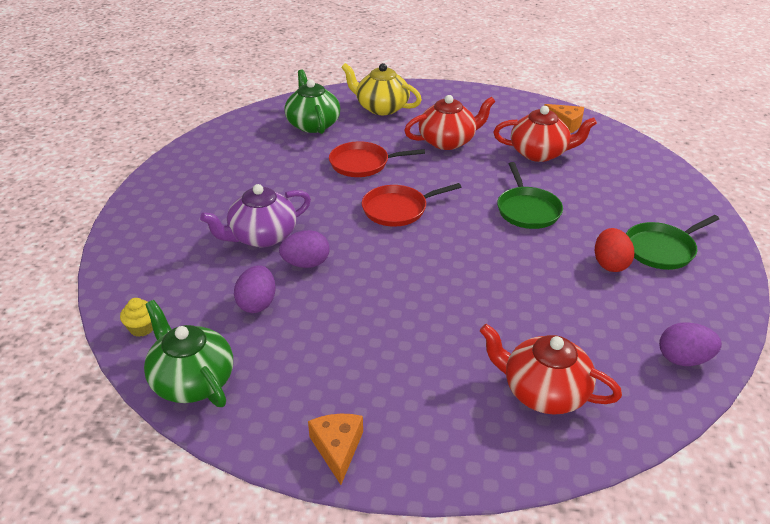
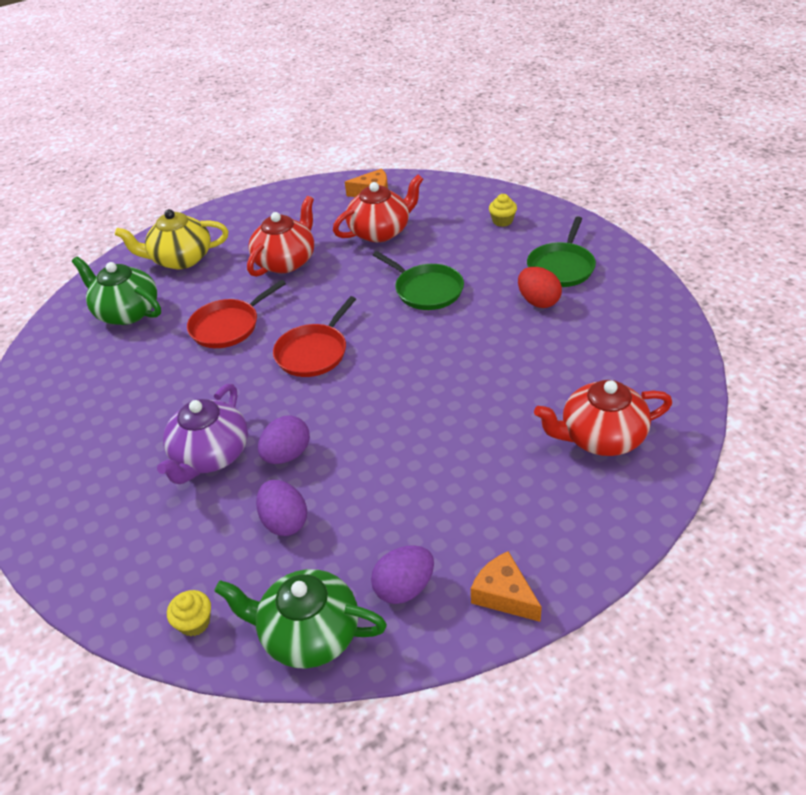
camera: 35 degrees left, 5 degrees up
(649, 191) = (502, 221): none -> yellow cupcake
(683, 359) = (663, 348): purple egg -> purple egg (404, 588)

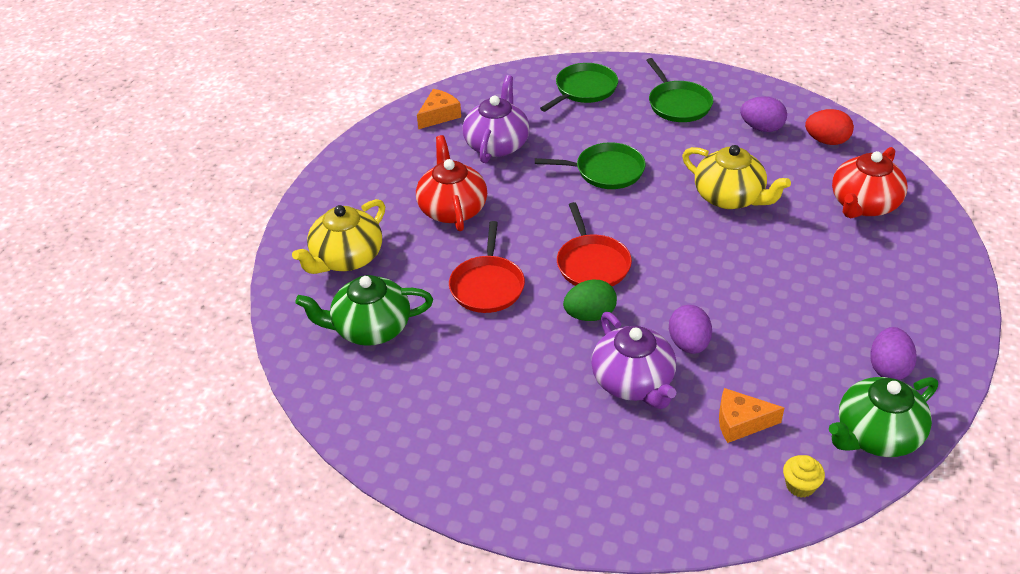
camera: 45 degrees left, 0 degrees up
(257, 388) = (590, 315): none -> green egg
(284, 521) = (757, 385): purple egg -> purple egg (761, 128)
(380, 231) = (497, 144): red teapot -> purple teapot
(491, 363) = (730, 197): none -> yellow teapot
(502, 221) = (584, 89): yellow cupcake -> green pan
(504, 595) = (944, 331): orange cheese -> orange cheese (741, 422)
(538, 301) = (698, 137): red egg -> red egg (826, 141)

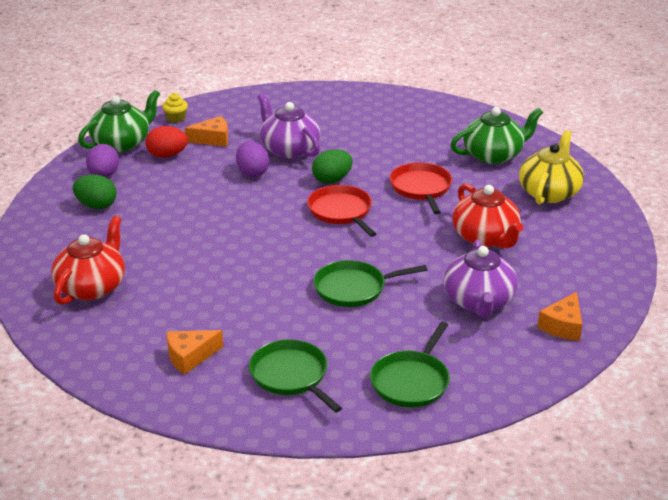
camera: 165 degrees right, 10 degrees down
(730, 197) = (224, 278): yellow teapot -> none
(761, 128) = (190, 356): purple egg -> orange cheese
(826, 141) = (117, 350): red egg -> red egg (167, 155)
(885, 315) = (96, 206): none -> green egg

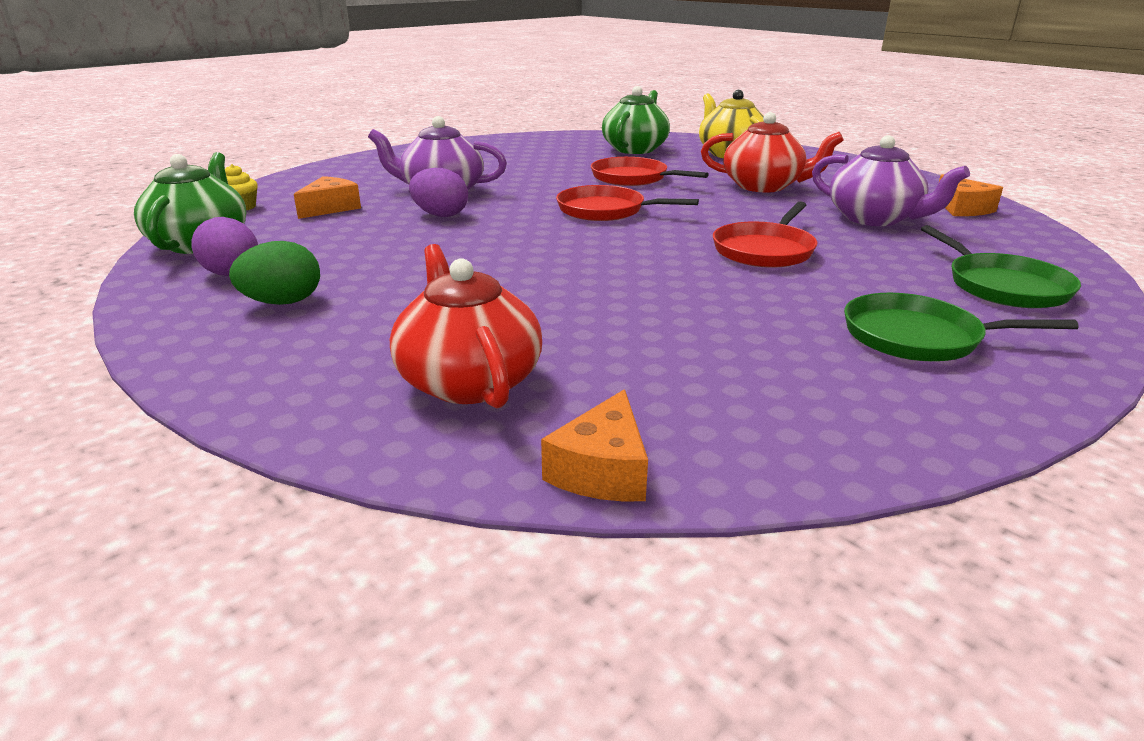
camera: 45 degrees left, 5 degrees down
(167, 155) = (295, 233): red egg -> none
(190, 356) = (782, 380): orange cheese -> orange cheese (602, 470)
(332, 180) = (539, 196): green egg -> none
(354, 288) = (765, 250): green pan -> red pan

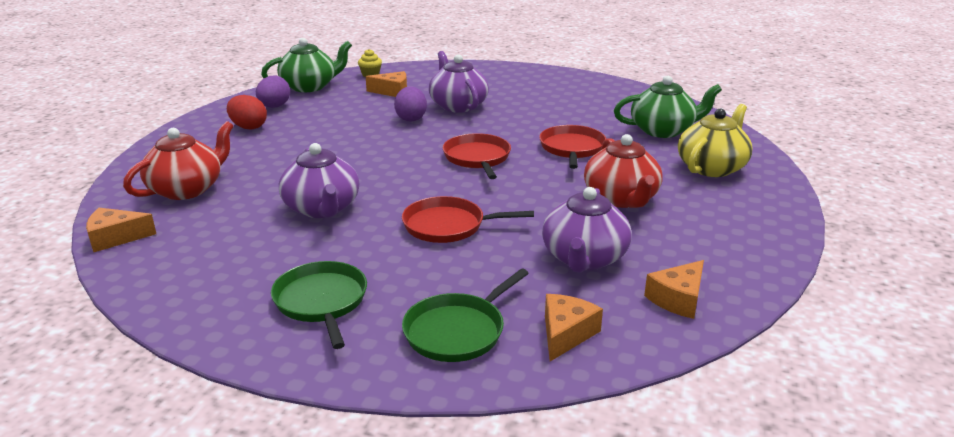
camera: 60 degrees right, 0 degrees up
(283, 302) = (248, 127): green egg -> red egg
(656, 299) = (322, 208): none -> purple teapot
(1015, 250) = (566, 334): none -> orange cheese

